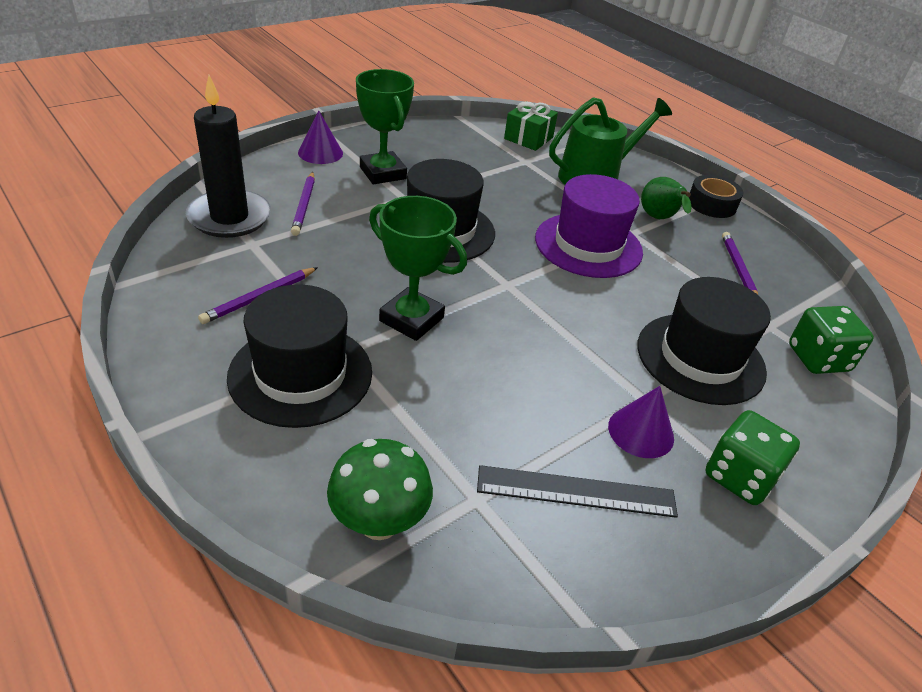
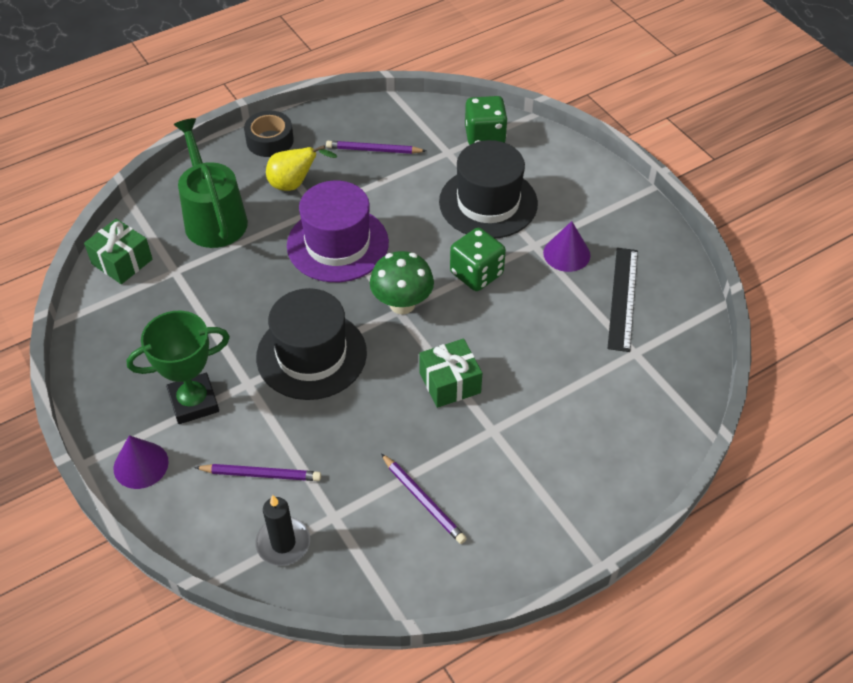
camera: 80 degrees left, 10 degrees up
(229, 217) = (283, 543): black candle -> black candle, size x0.60
(300, 374) = (523, 461): black hat -> none
(379, 522) = (660, 407): green mushroom -> green mushroom (402, 304)
(411, 319) = (450, 383): green trophy -> green gift
(659, 219) = (294, 184): green pear -> yellow pear
(740, 477) = (601, 211): green dice -> green dice (476, 274)

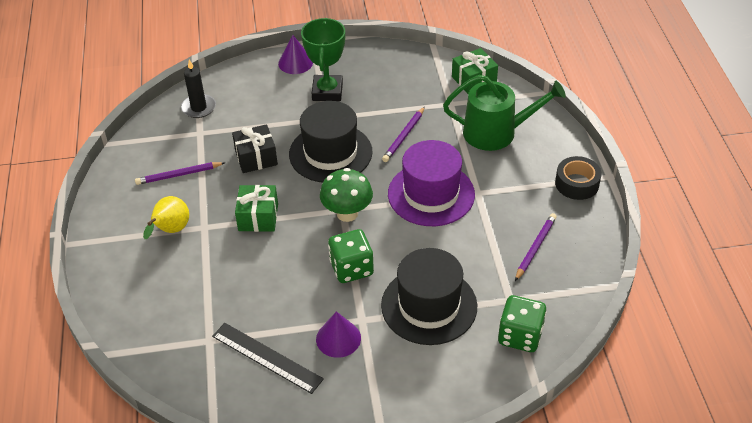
camera: 115 degrees right, 5 degrees down
(261, 474) = (252, 109): purple pencil -> purple pencil (404, 136)
(294, 184) = (513, 186): yellow pear -> yellow pear (171, 231)
(353, 428) = (256, 158): none -> black gift

